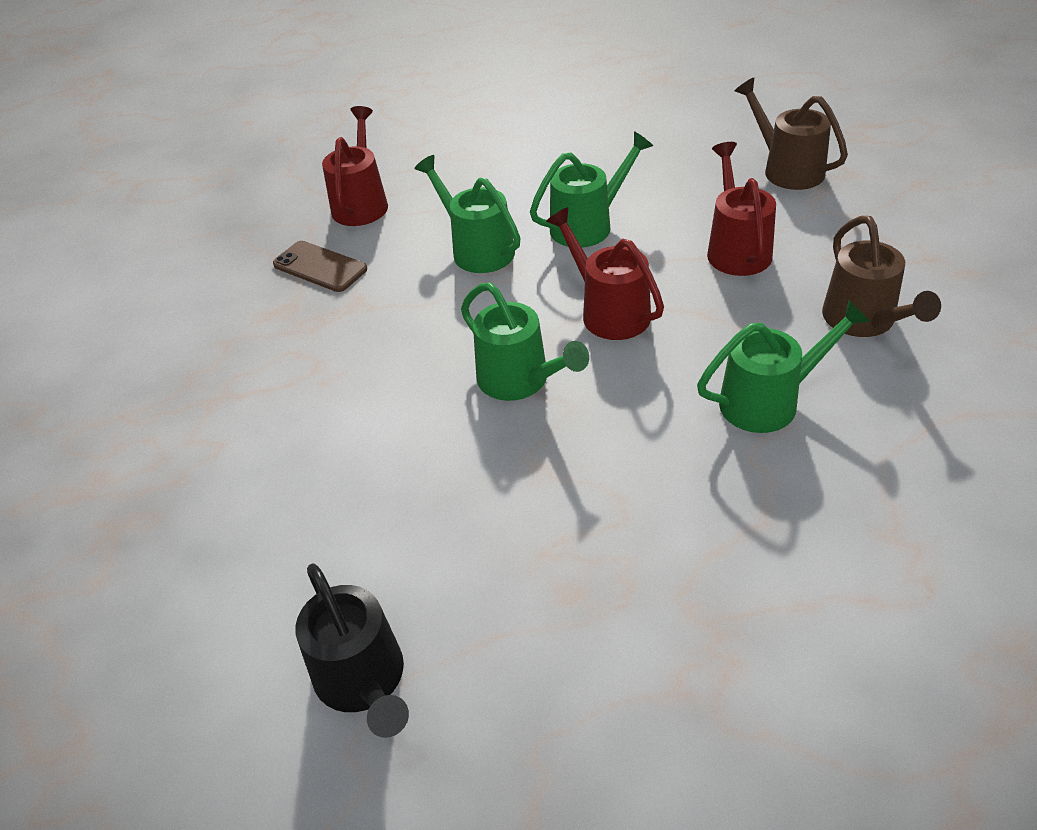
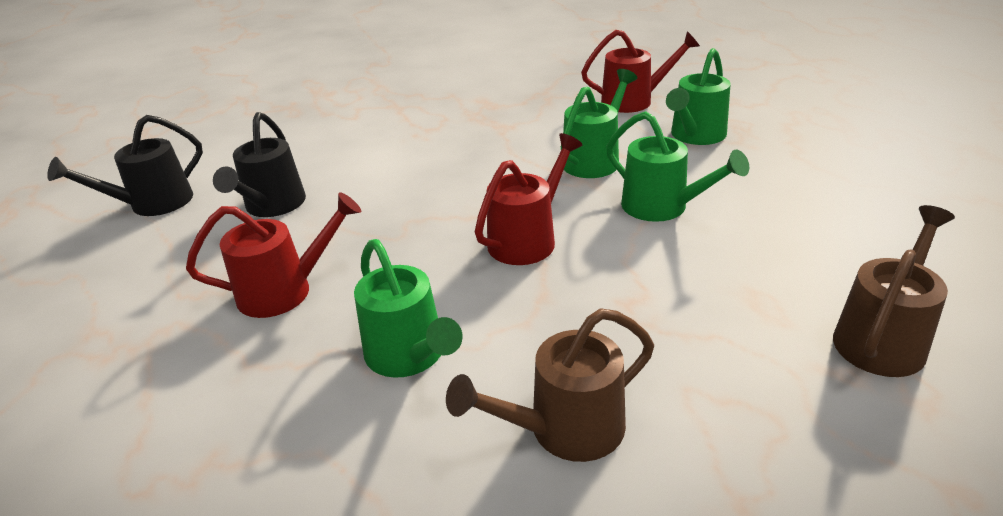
camera: 75 degrees right, 10 degrees down
(320, 267) = (543, 105): brown phone -> none
(444, 525) = (272, 206): none -> black watering can
(520, 381) = (424, 210): green watering can -> green watering can (695, 136)
(736, 249) = (670, 309): red watering can -> red watering can (286, 291)

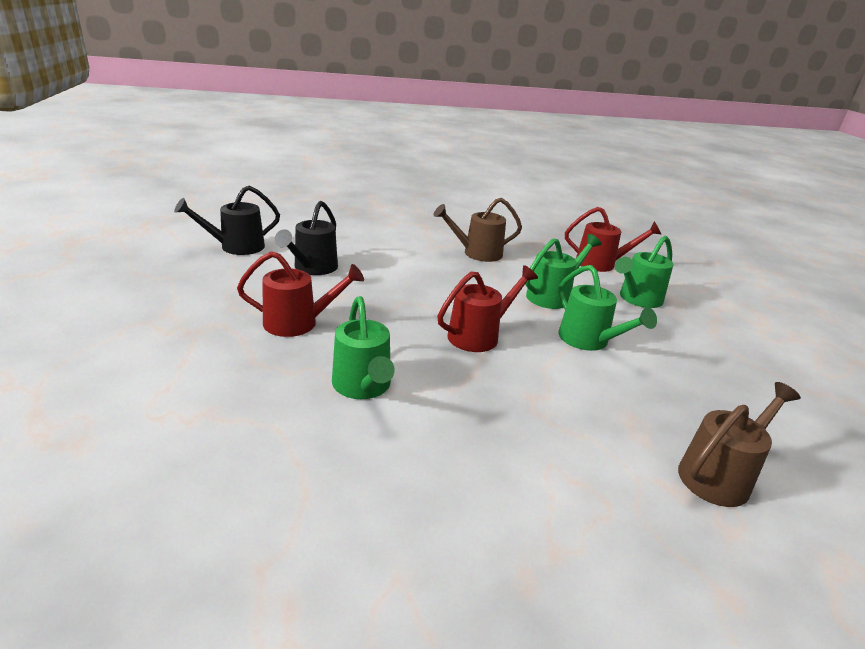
camera: 10 degrees right, 5 degrees down
(564, 430) = (448, 464): brown watering can -> brown watering can (477, 253)

